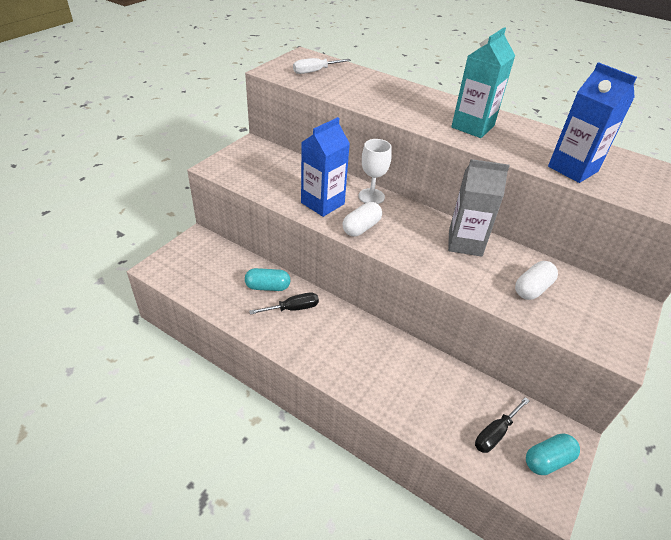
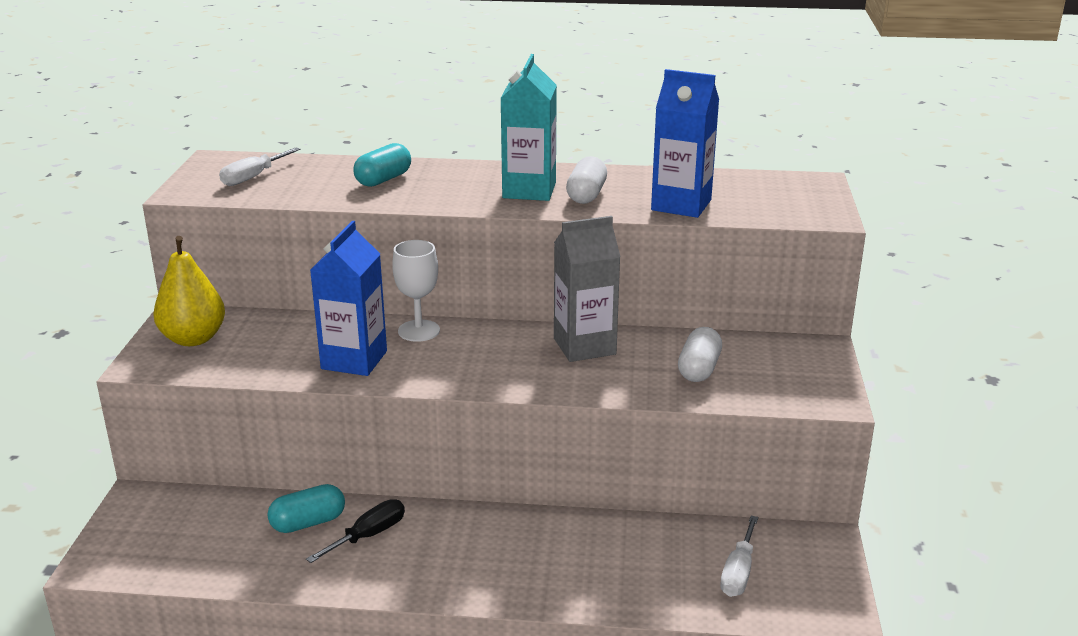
camera: 25 degrees left, 15 degrees down
(249, 160) = (193, 339): none -> yellow pear
(361, 228) = (433, 372): white capsule -> white capsule (586, 195)
(495, 433) = (738, 572): black screwdriver -> white screwdriver
(548, 460) = (815, 574): turquoise capsule -> turquoise capsule (383, 180)

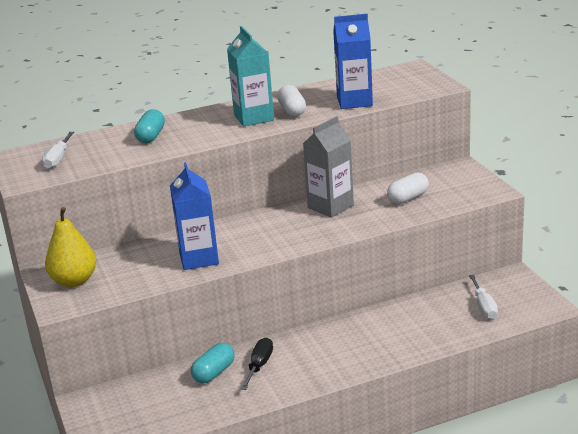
camera: 25 degrees left, 0 degrees up
(419, 331) = (219, 229): white goblet -> none
(699, 369) = (408, 198): white capsule -> white capsule turned 60 degrees clockwise

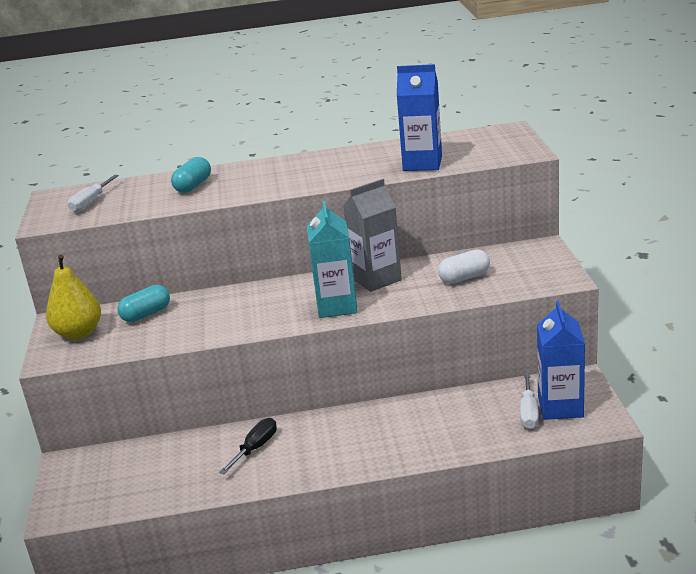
camera: 15 degrees right, 0 degrees up
(199, 258) = (211, 323): blue carton -> blue carton (560, 407)
(214, 373) = (206, 449): turquoise capsule -> turquoise capsule (146, 314)
(254, 117) = (307, 173): turquoise carton -> turquoise carton (336, 306)
(292, 111) = (351, 169): white capsule -> none

